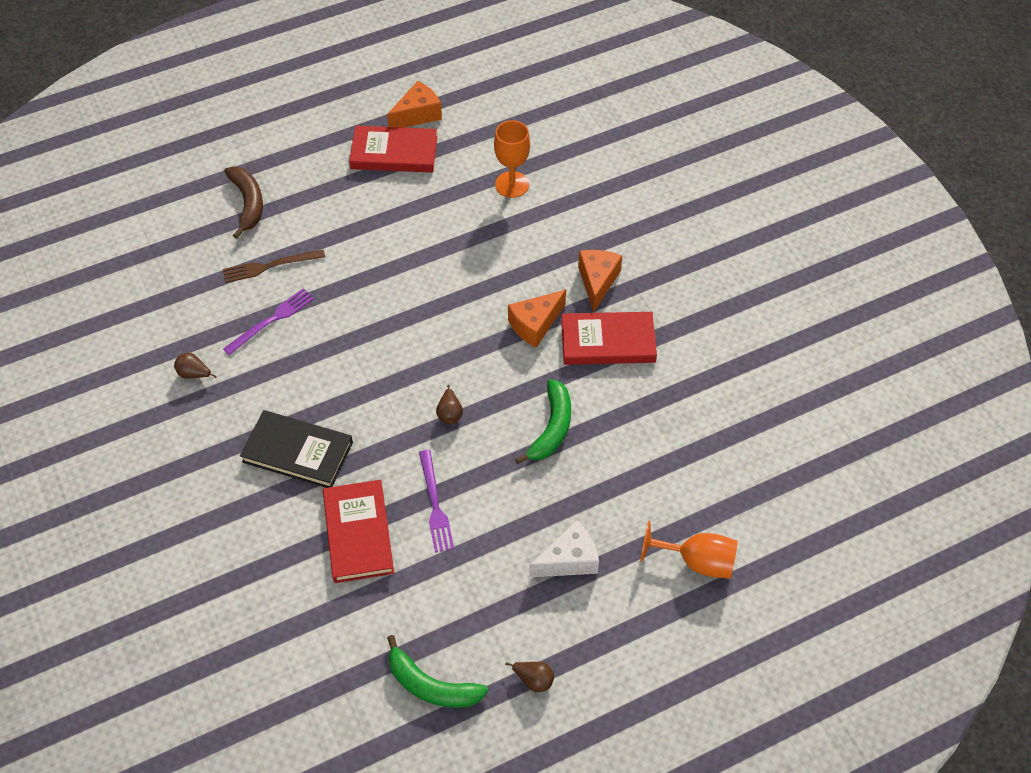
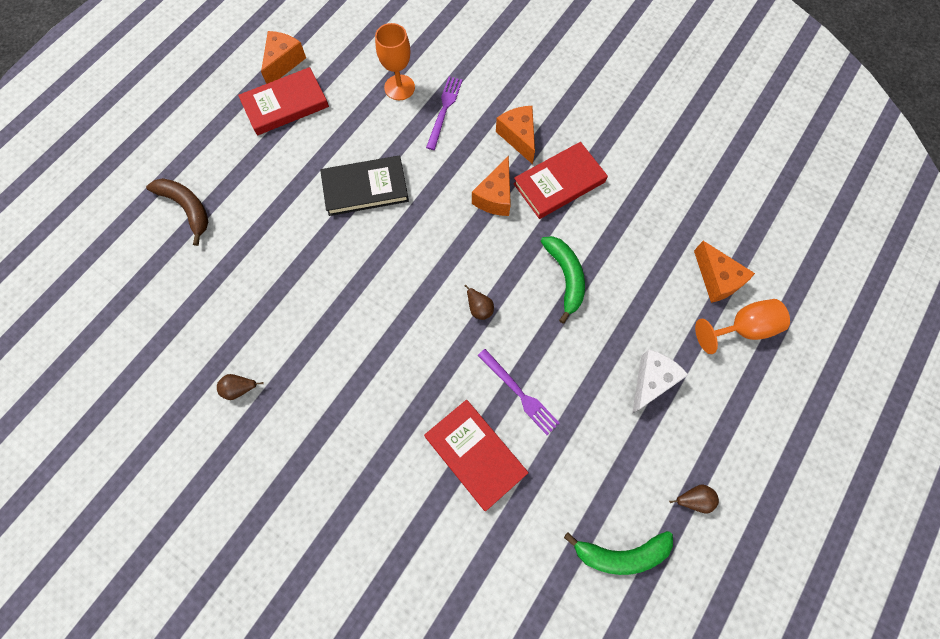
camera: 30 degrees left, 15 degrees up
(270, 266) = (244, 255): brown fork -> none
(272, 320) = (277, 303): purple fork -> purple fork (444, 110)
(297, 452) = (377, 411): black book -> black book (365, 188)
(705, 505) = (717, 279): none -> orange cheese

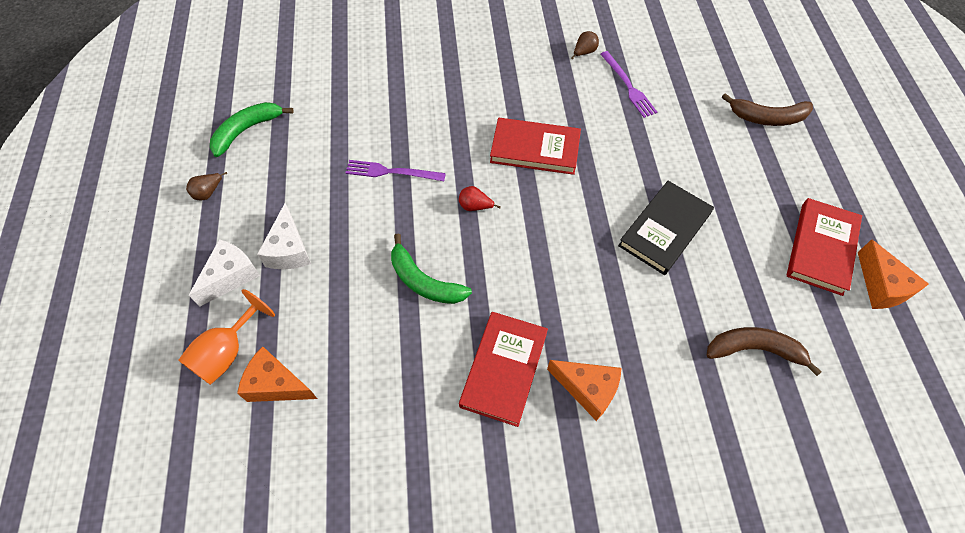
camera: 140 degrees right, 10 degrees down
(399, 87) = (754, 349): orange goblet -> brown banana
(444, 110) = (687, 360): purple fork -> purple fork (628, 86)
(475, 454) = (392, 118): red book -> red book (535, 149)
(479, 308) = (475, 206): brown pear -> red pear
(495, 197) = (550, 307): orange cheese -> none
(711, 392) = (231, 276): none -> white cheese

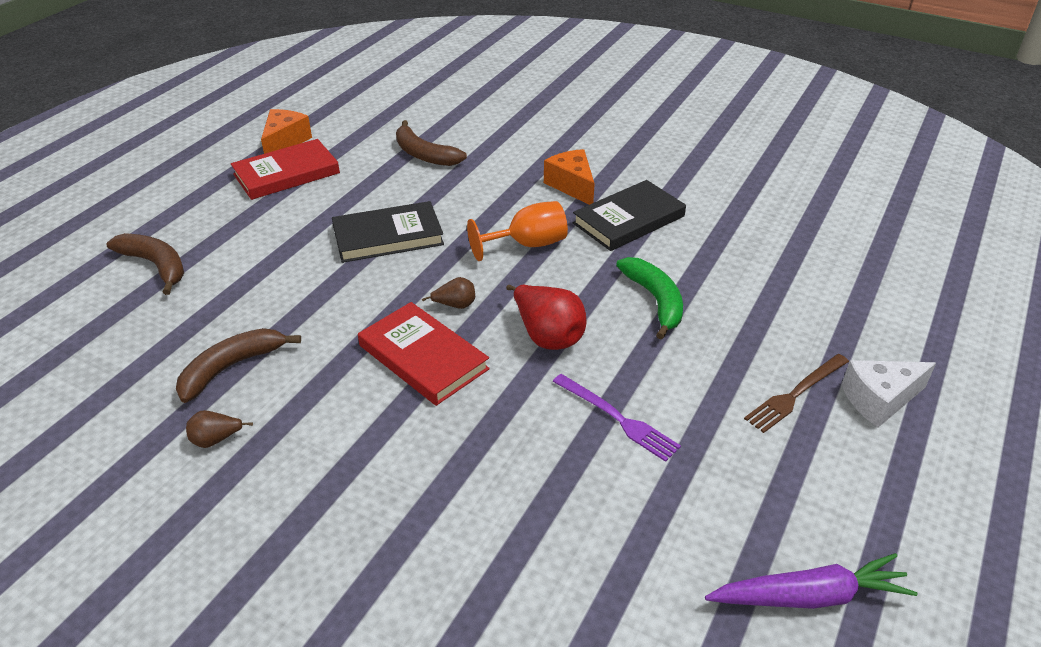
camera: 145 degrees left, 20 degrees down
(208, 192) = (896, 520): brown pear -> brown pear (455, 305)
(227, 352) = (897, 335): orange goblet -> orange goblet (527, 245)
(247, 130) = (809, 596): green banana -> purple carrot
(276, 384) = (848, 291): orange cheese -> none
(289, 250) = (795, 394): white cheese -> brown fork
(475, 206) = (547, 336): red pear -> red pear, size x1.89
(504, 369) = (628, 219): red book -> black book
(628, 86) = (231, 367): purple fork -> brown banana

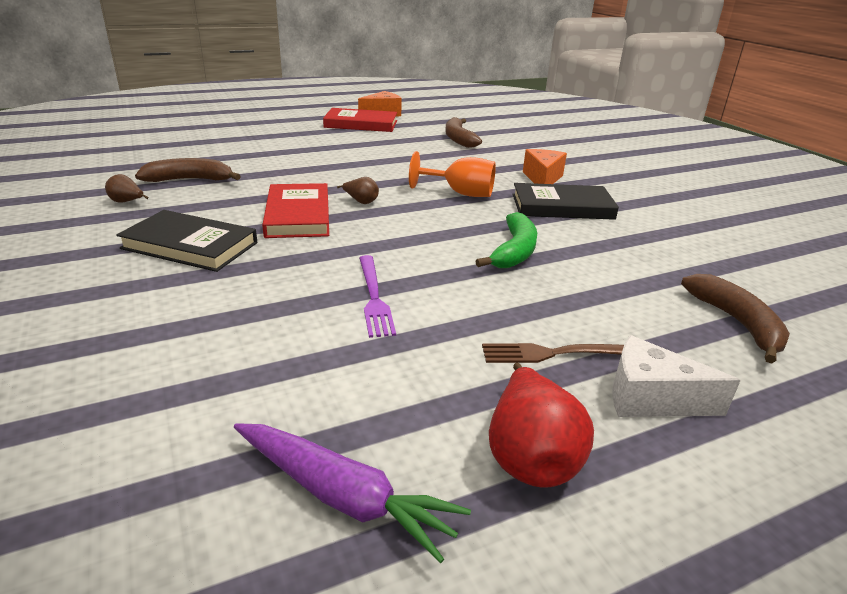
camera: 35 degrees right, 10 degrees down
(156, 266) = (231, 134): brown banana -> brown banana (737, 323)
(388, 236) = (373, 162): black book -> black book (190, 246)
(547, 336) = (398, 237): red pear -> red pear (530, 456)

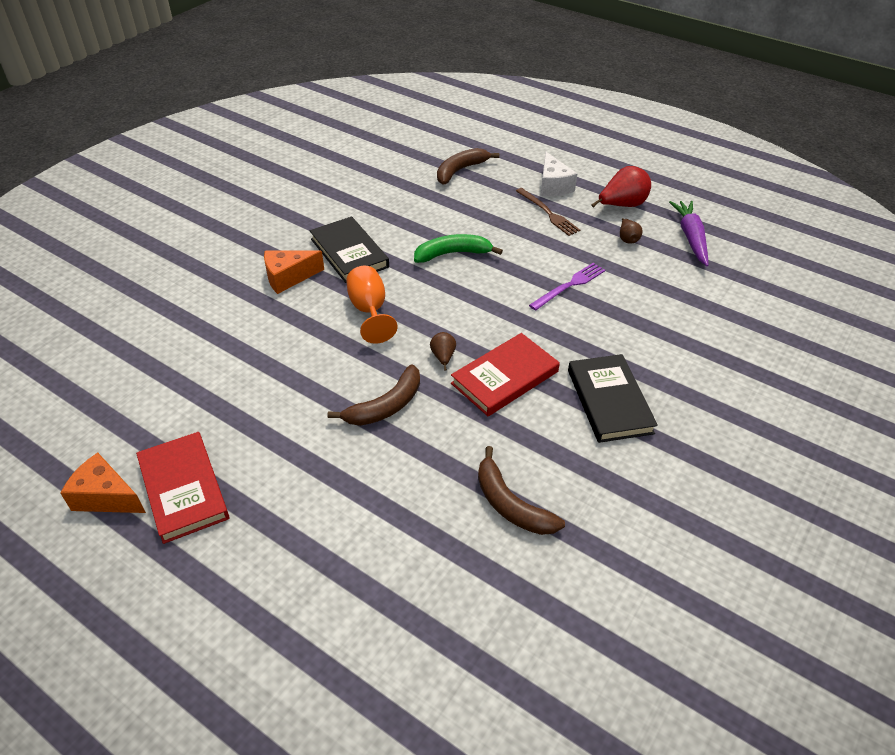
camera: 120 degrees left, 15 degrees up
(127, 202) = (597, 504): brown pear -> brown pear (627, 239)
(458, 139) = (192, 372): brown banana -> brown banana (386, 406)

